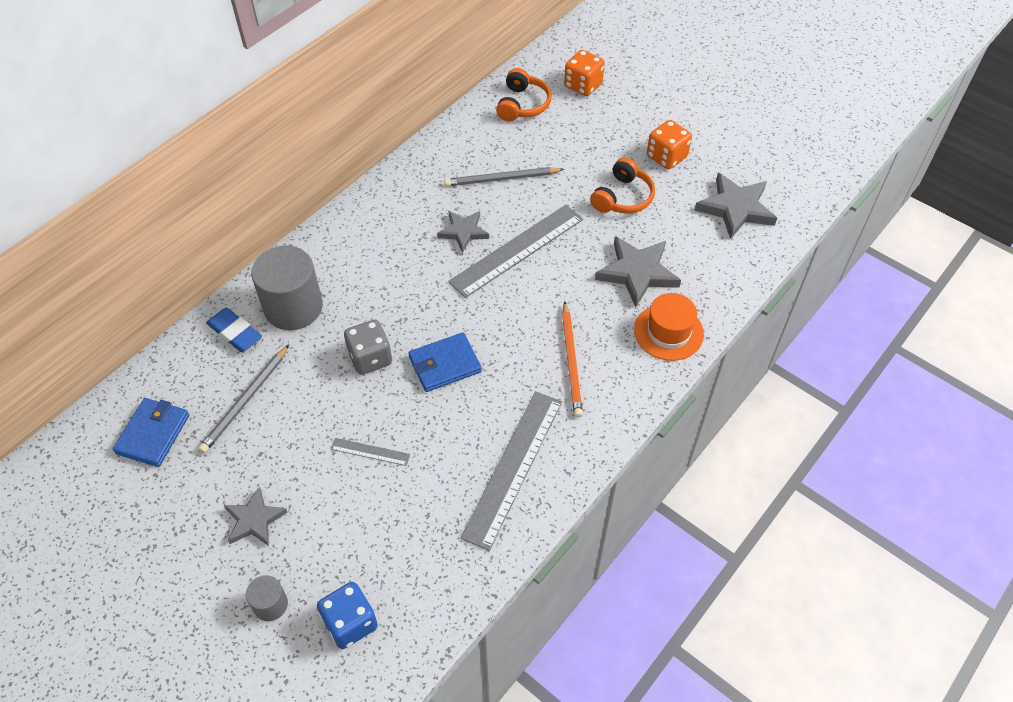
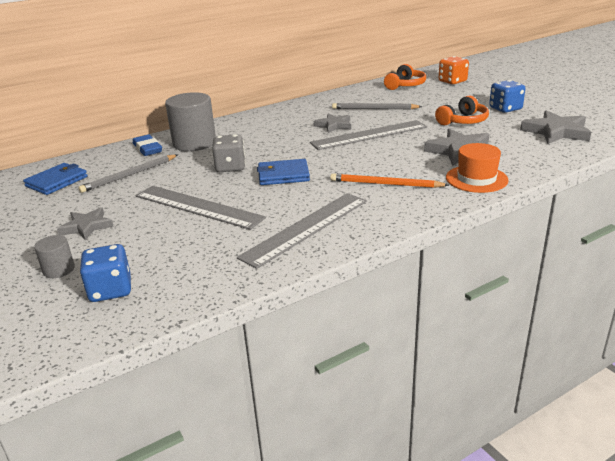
camera: 20 degrees right, 25 degrees down
(370, 451) = (198, 206): grey ruler -> grey ruler, size x2.26
(571, 361) = (385, 184): orange pencil -> orange pencil turned 90 degrees clockwise
(666, 157) = (505, 109): orange dice -> blue dice

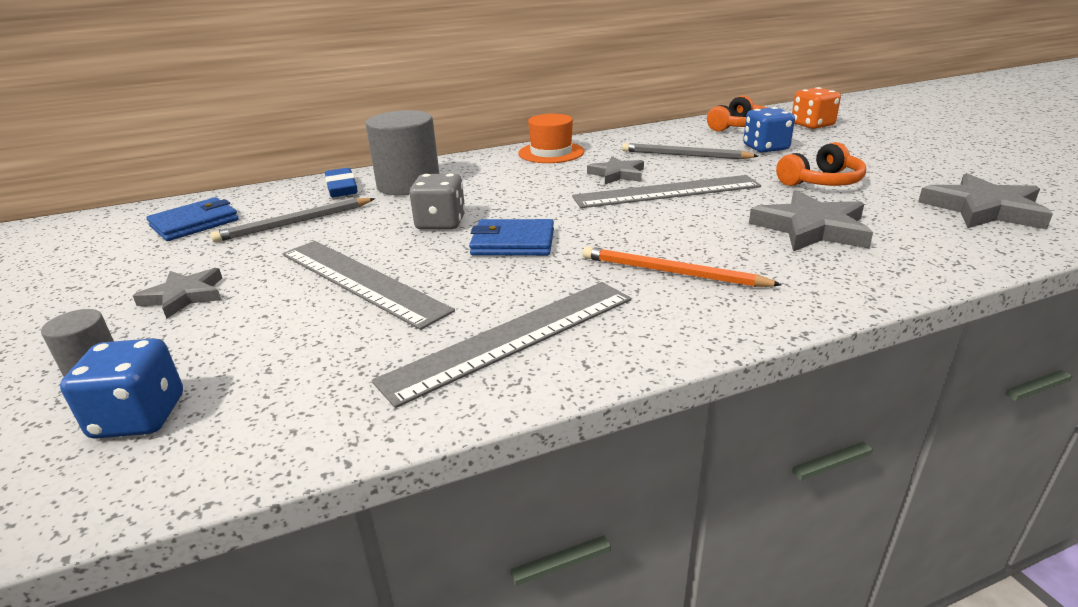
camera: 10 degrees right, 0 degrees up
(476, 179) = (833, 278): orange hat -> orange hat (551, 152)
(505, 109) = (894, 168): blue dice -> blue dice (765, 148)

